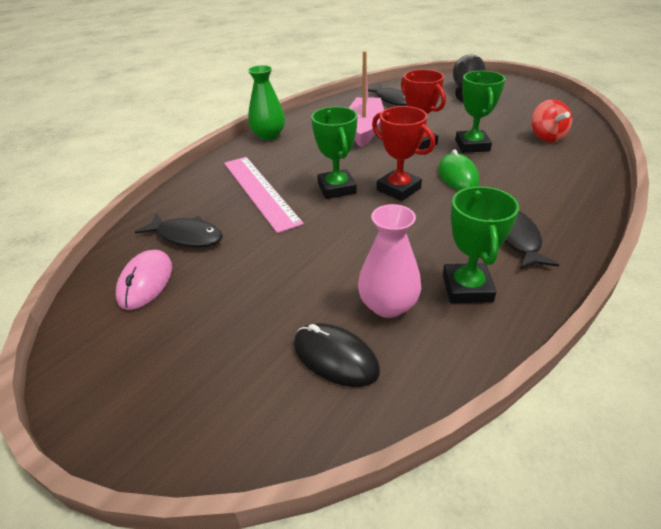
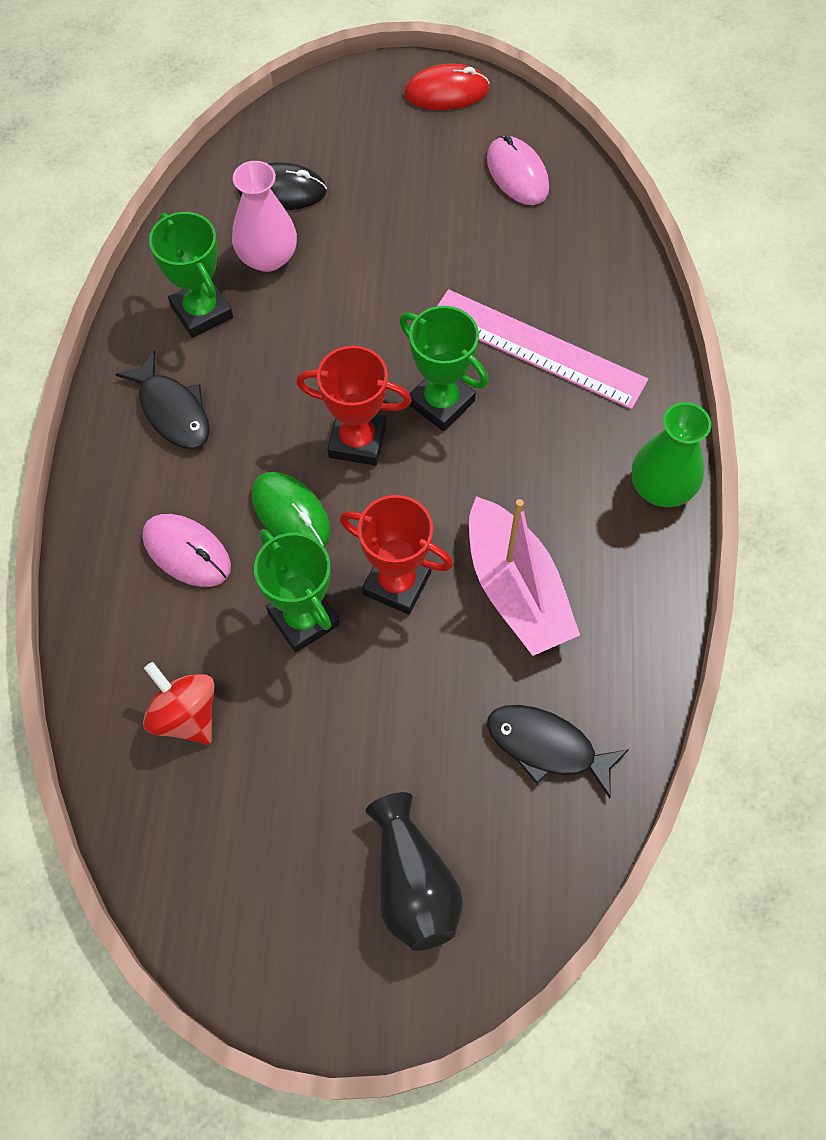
camera: 145 degrees right, 25 degrees up
(99, 382) = (446, 92): none -> red mouse
(187, 236) = (543, 239): black fish -> none
(528, 179) = (187, 552): none -> pink mouse

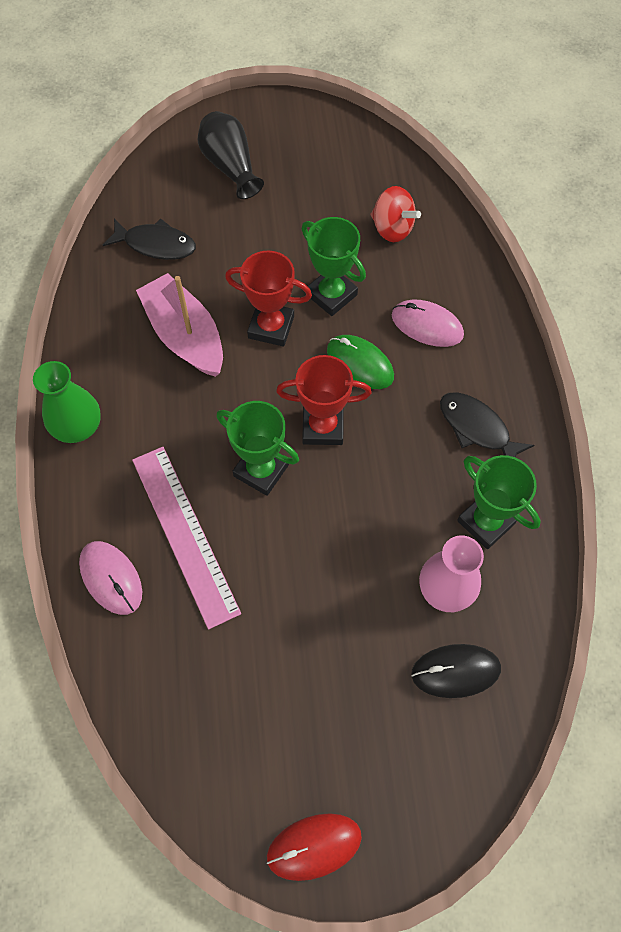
camera: 170 degrees right, 0 degrees up
(517, 174) = (222, 736): pink mouse -> pink mouse (111, 578)
(537, 349) = (185, 534): pink ruler -> pink ruler turned 45 degrees clockwise

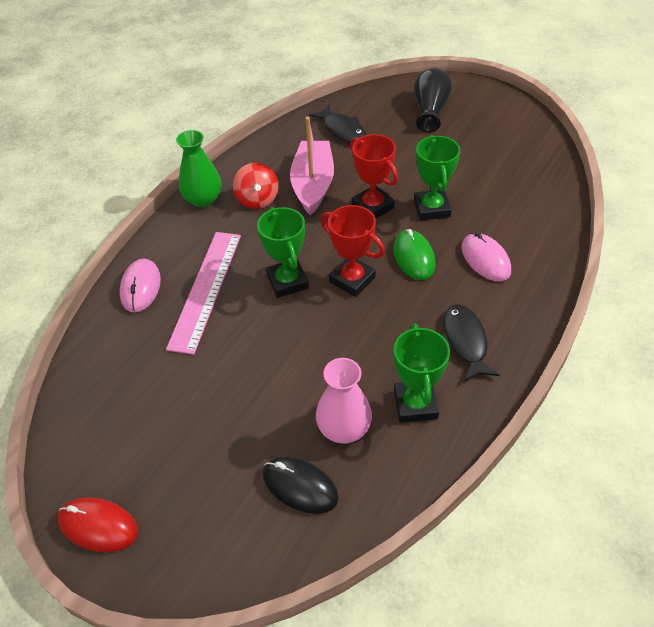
camera: 40 degrees right, 15 degrees down
(392, 228) = (513, 191): red spinning top -> red spinning top (257, 200)

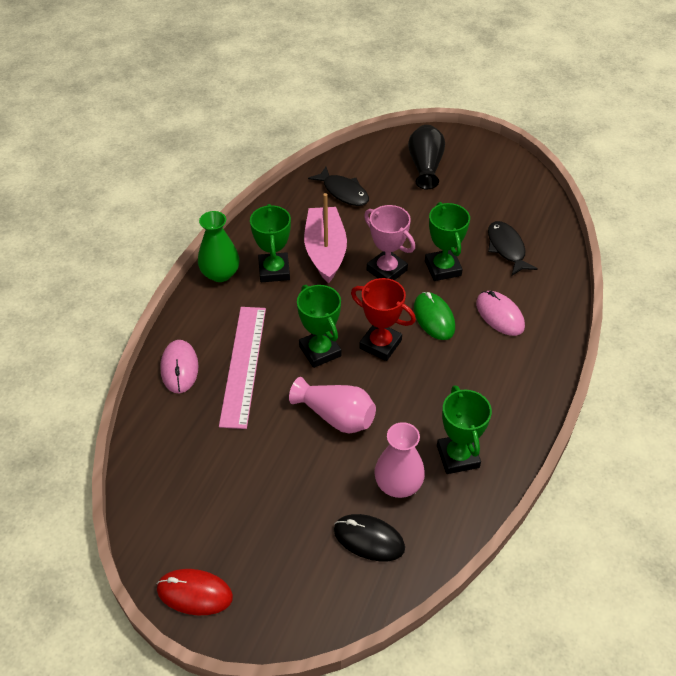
camera: 10 degrees left, 0 degrees up
(257, 200) = (274, 271): red spinning top -> green trophy
(291, 349) = (336, 416): none -> pink vase
(372, 206) = (387, 270): red trophy -> pink trophy
(465, 341) = (492, 395): black fish -> black fish (506, 248)

